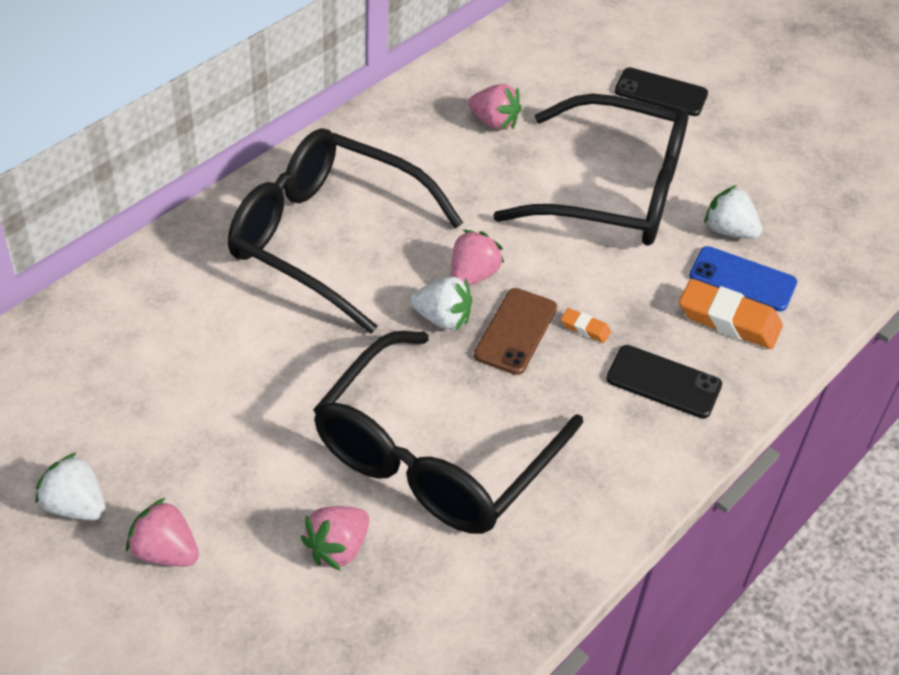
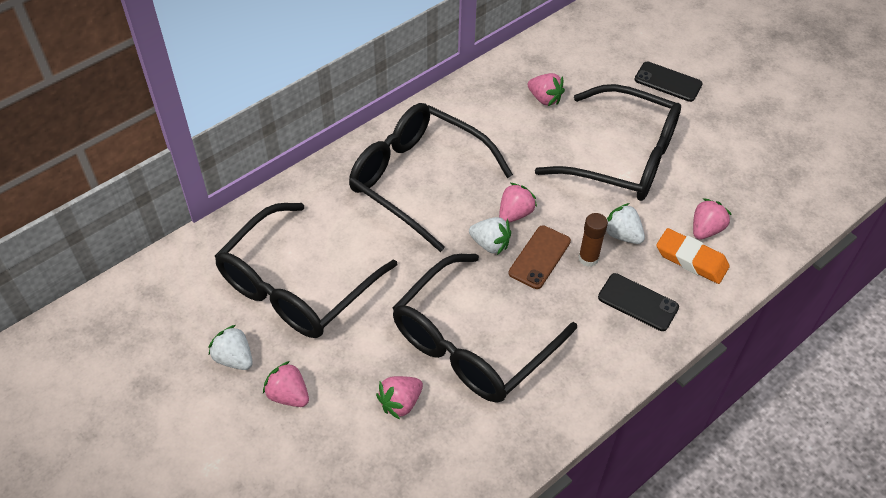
camera: 10 degrees right, 5 degrees up
(162, 396) = (297, 286): none -> black glasses
(585, 328) = (588, 258): orange eraser -> brown glue stick
(729, 231) = (701, 192): white strawberry -> white strawberry (622, 235)
(742, 279) = (706, 229): blue phone -> pink strawberry

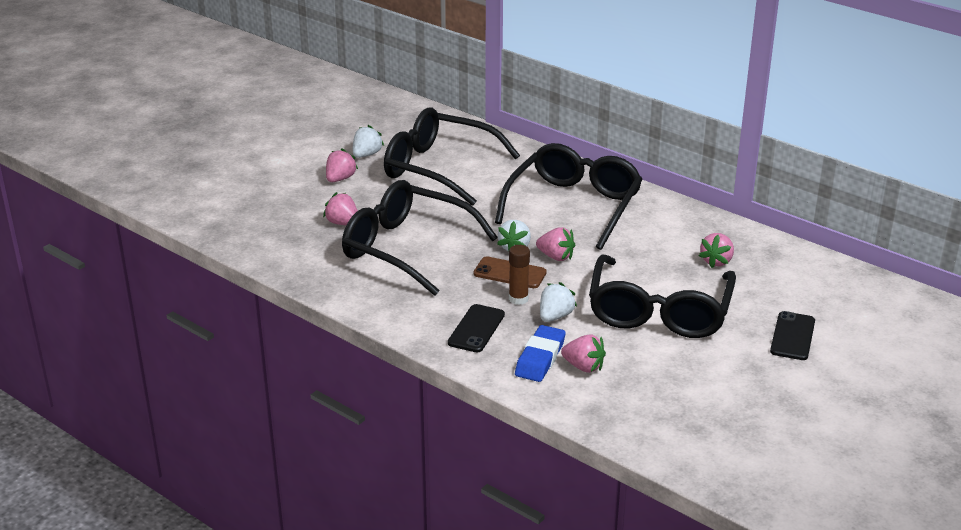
camera: 80 degrees right, 20 degrees down
(691, 259) = (540, 358): orange eraser -> blue eraser

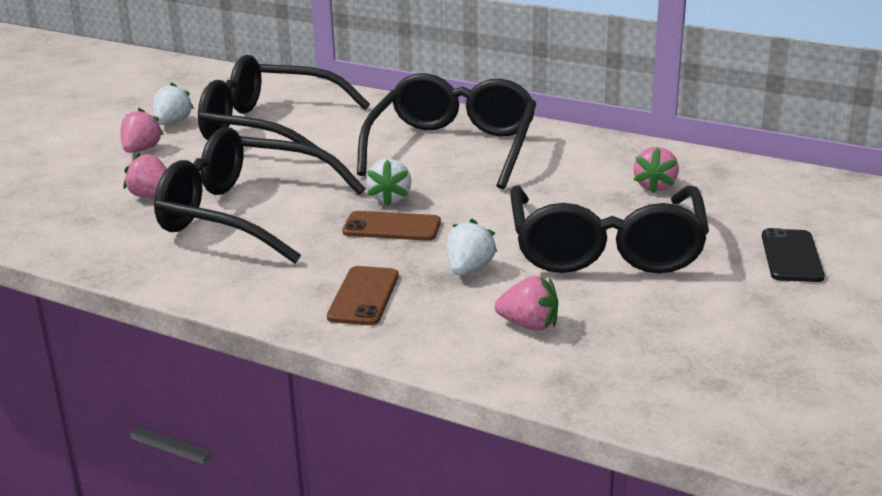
camera: 10 degrees left, 5 degrees down
(476, 329) = (363, 296): black phone -> brown phone
(518, 299) = (412, 255): brown glue stick -> none
(540, 358) = (464, 322): blue eraser -> none
(556, 257) = (447, 203): pink strawberry -> none

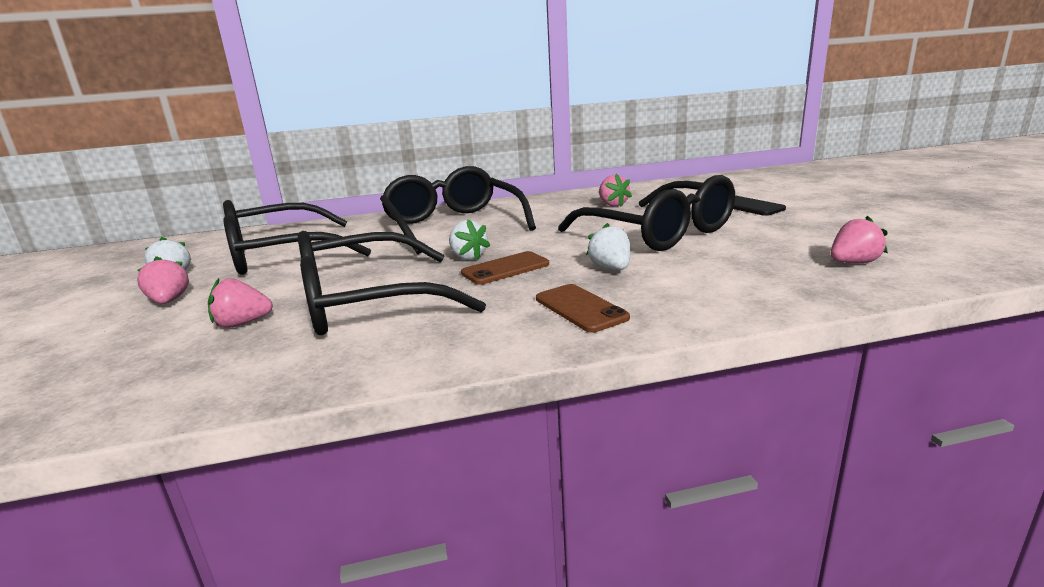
camera: 40 degrees left, 5 degrees down
(529, 325) = (719, 277): pink strawberry -> pink strawberry (853, 263)

